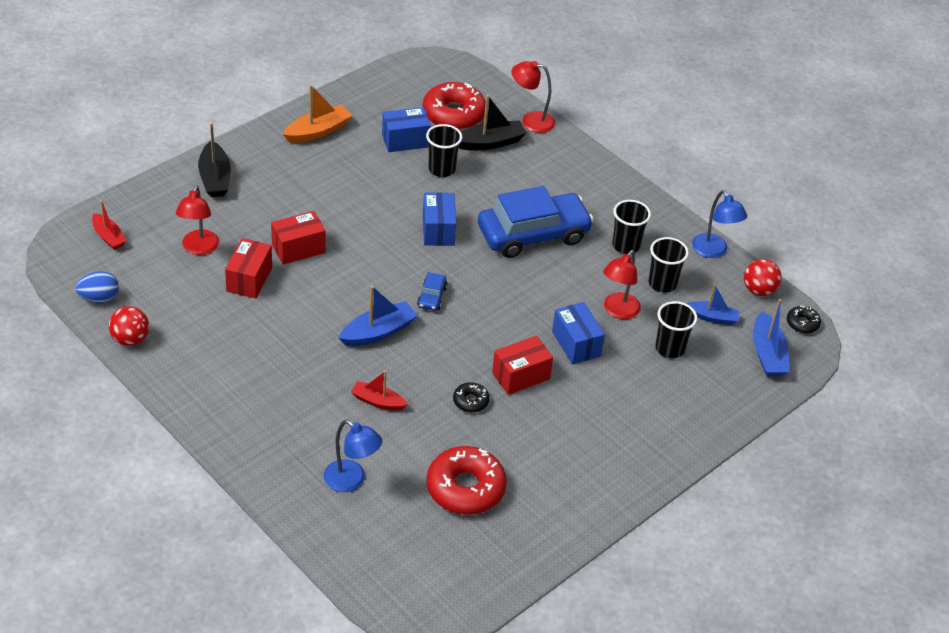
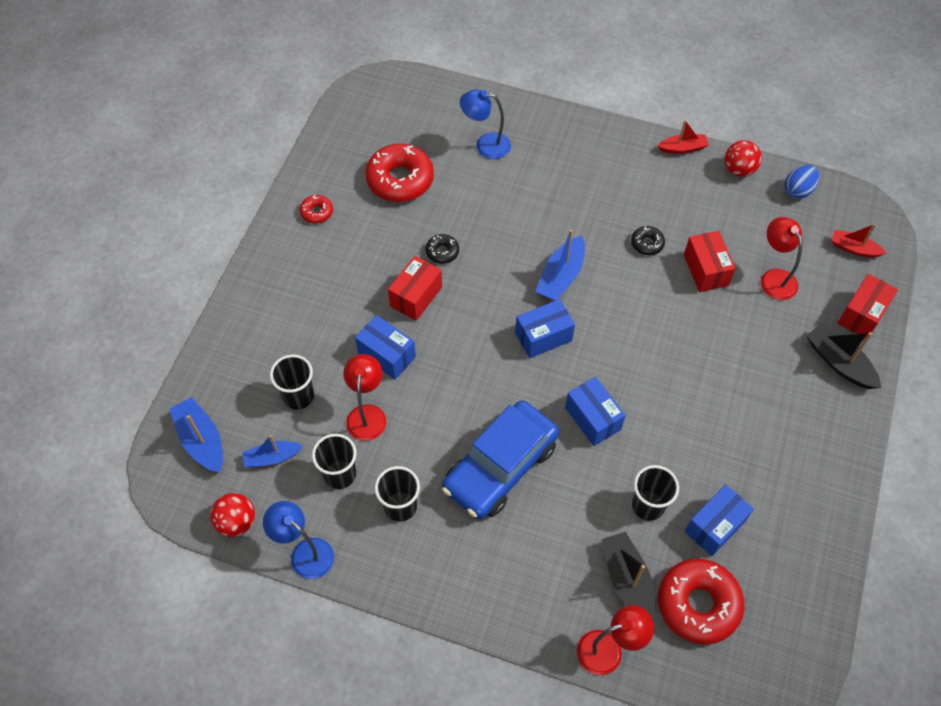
camera: 155 degrees right, 15 degrees up
(298, 248) = (695, 324): red box -> red box (862, 315)
(318, 131) = (807, 484): orange boat -> none
(378, 401) = (514, 215): red boat -> red boat (682, 148)
(432, 297) = (543, 337): blue car -> blue box
(490, 143) = (627, 580): black boat -> black boat turned 120 degrees clockwise
(571, 496) = (317, 212): none -> red donut
(802, 323) = (177, 500): black donut -> black donut (647, 243)

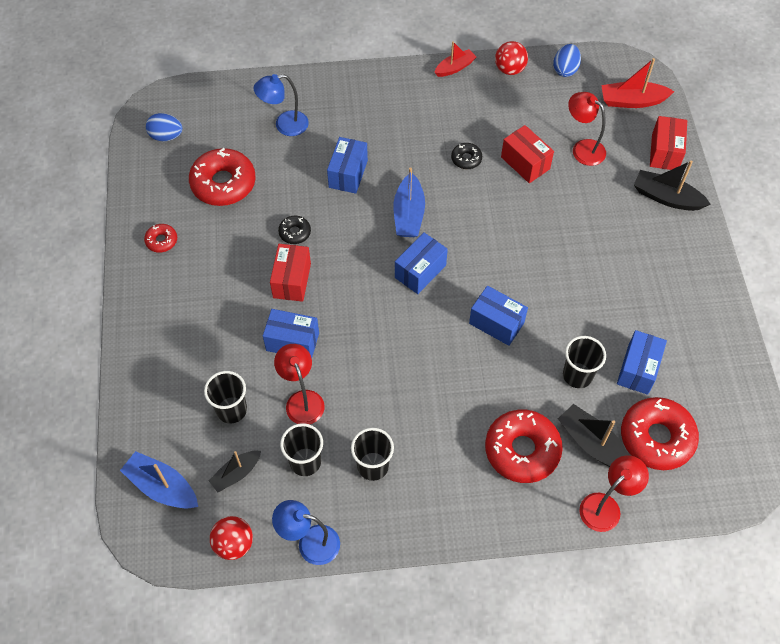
camera: 25 degrees left, 0 degrees up
(272, 457) = (236, 473): blue boat -> black boat
(371, 116) = (166, 136): none -> blue egg
(500, 467) = (441, 396): blue car -> none
(522, 214) = (348, 174): none -> blue box
(553, 555) = (522, 450): none -> red donut
(854, 248) = (632, 101): red boat -> red boat, size x1.50

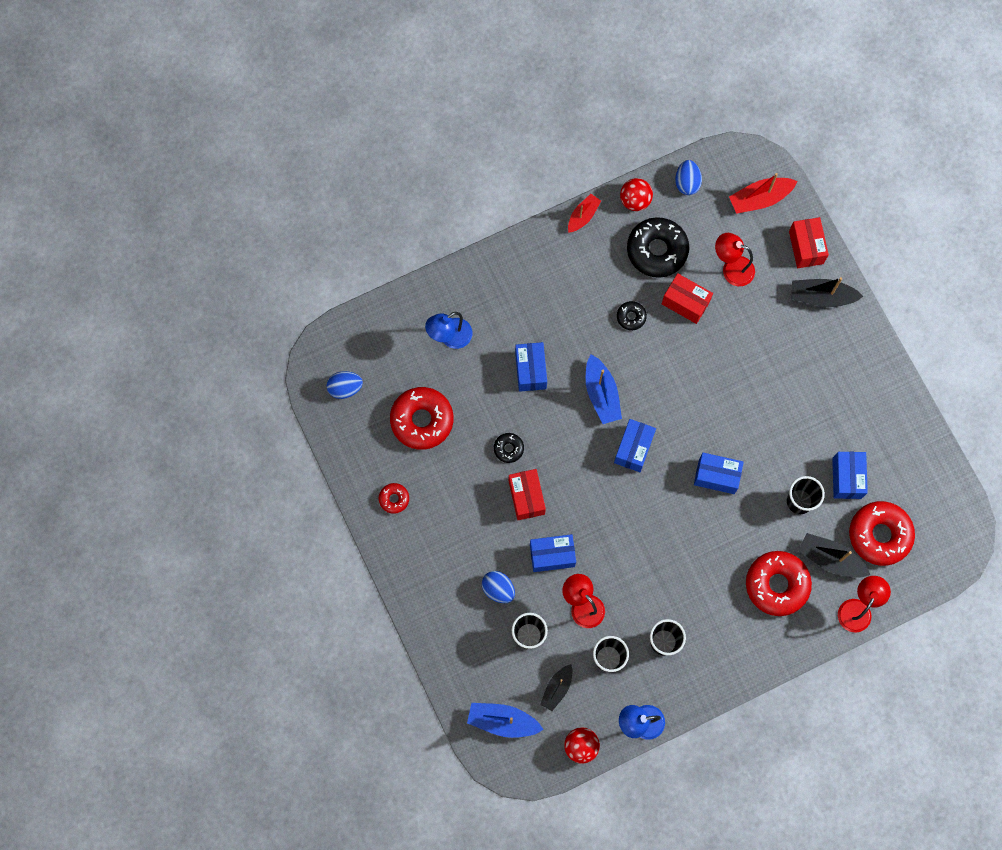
camera: 20 degrees left, 15 degrees up
(222, 355) = (498, 589): none -> blue egg
(514, 113) = (657, 250): none -> black donut

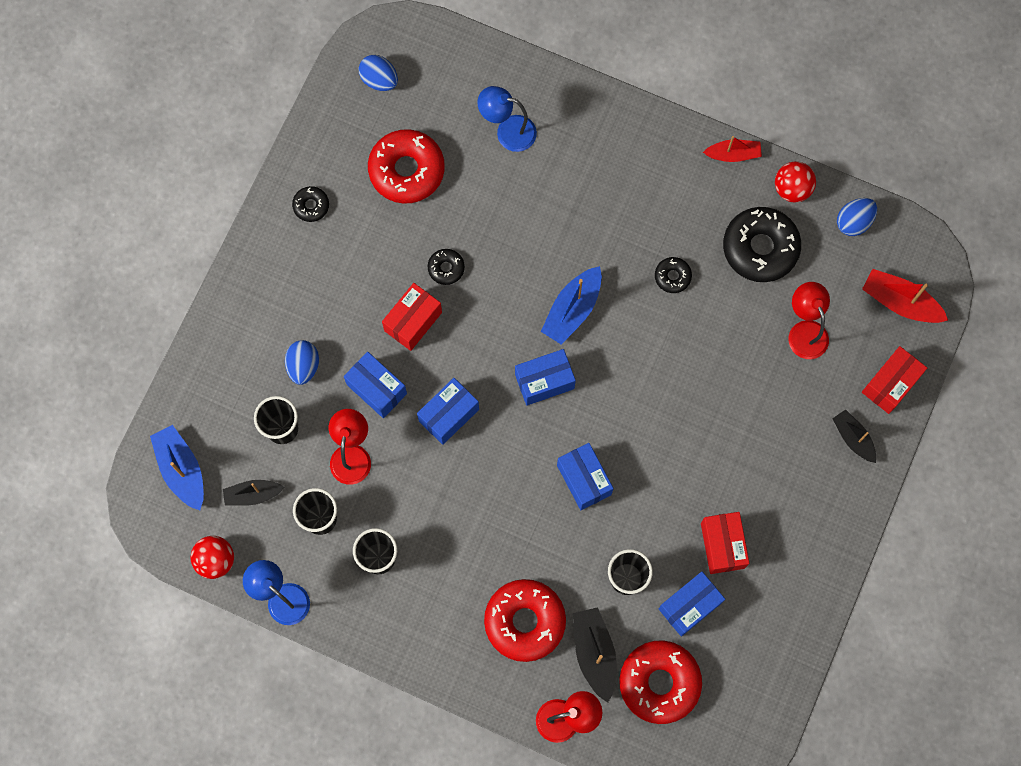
camera: 50 degrees right, 0 degrees up
(394, 499) = (311, 206): red donut -> black donut
(530, 370) = (539, 228): blue box -> blue box (448, 415)
(685, 303) = (731, 315): red box -> red box (722, 545)
(821, 296) = (853, 438): black boat -> black boat, size x0.67

